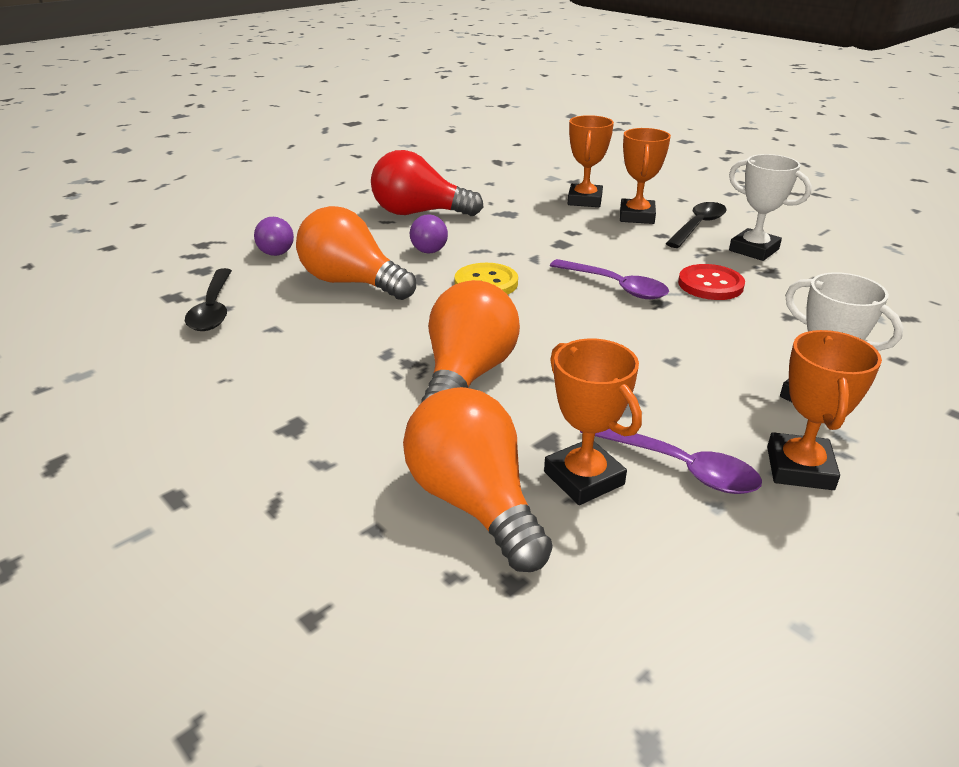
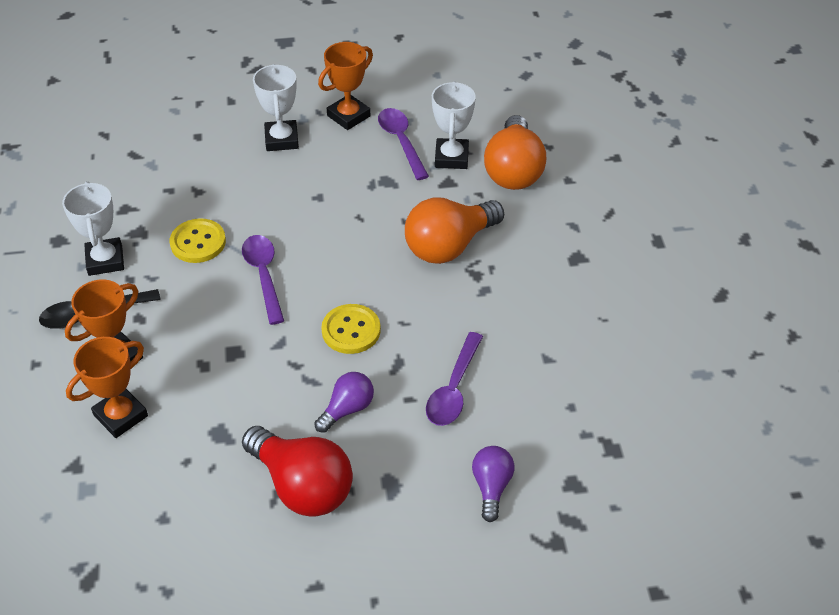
camera: 145 degrees left, 15 degrees up
(213, 309) = (584, 410): black spoon -> none
(352, 283) = (453, 388): orange light bulb -> purple spoon
(584, 478) = (451, 157): orange trophy -> white trophy
(710, 284) = (198, 242): red button -> yellow button

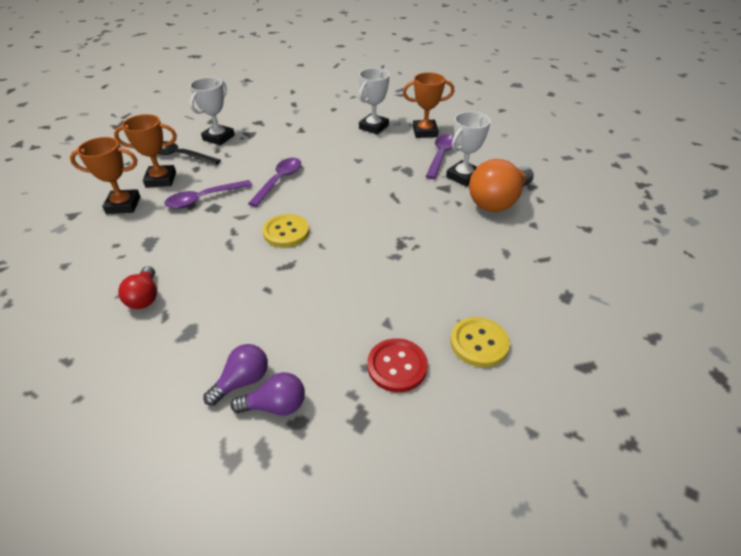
camera: 40 degrees right, 5 degrees down
(198, 242) = (269, 151): yellow button -> yellow button (479, 343)
(302, 486) = (145, 297): red light bulb -> red light bulb, size x0.55
(347, 409) = (226, 272): purple light bulb -> purple light bulb (275, 405)
(449, 246) = (403, 220): orange light bulb -> none
(453, 388) = (301, 301): purple spoon -> purple spoon (204, 199)
(594, 389) = (397, 366): none -> red button

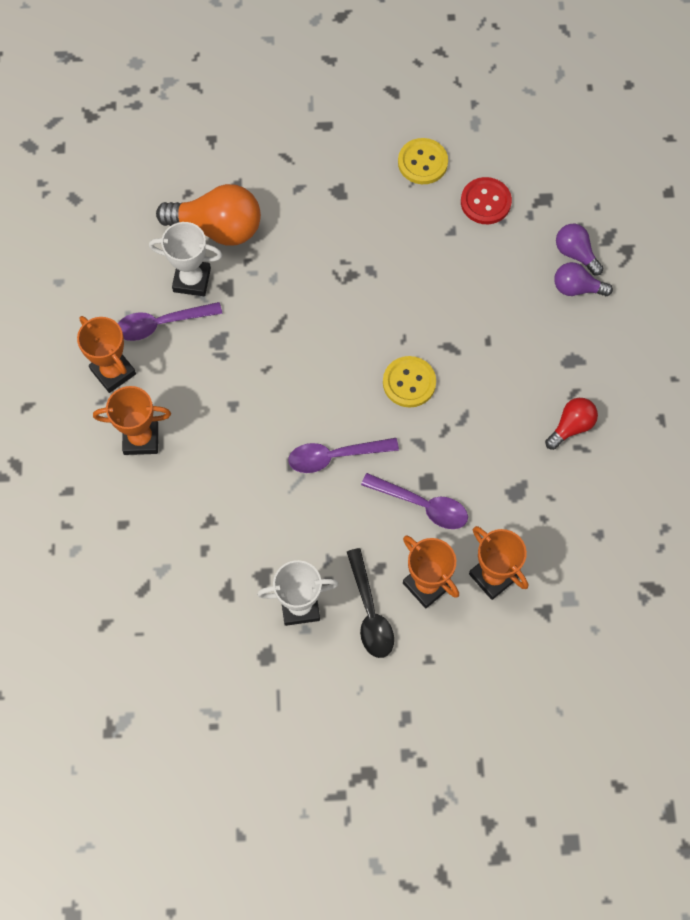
camera: 125 degrees left, 25 degrees up
(373, 127) = (141, 438): white trophy -> orange trophy

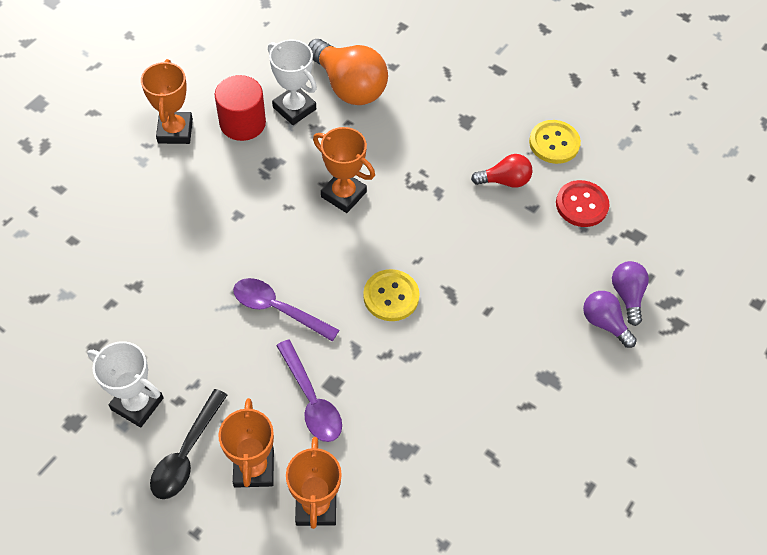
camera: 35 degrees right, 10 degrees down
(141, 438) = (147, 190): orange trophy -> orange trophy (343, 194)
(162, 324) = (242, 123): purple spoon -> red cylinder
(571, 426) = (499, 432): red light bulb -> red light bulb (504, 181)

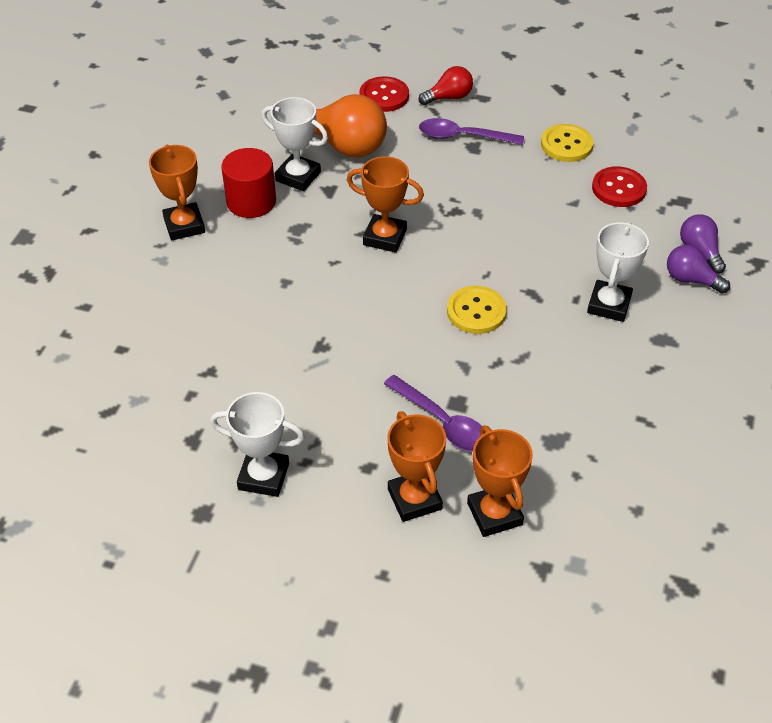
camera: 15 degrees left, 10 degrees down
(186, 453) = (338, 506): black spoon -> none
(278, 309) = (368, 353): purple spoon -> purple spoon (463, 137)
(408, 43) = (384, 96): none -> red button
(504, 181) = (536, 187): red light bulb -> red light bulb (449, 97)
(515, 326) = (609, 305): none -> white trophy

